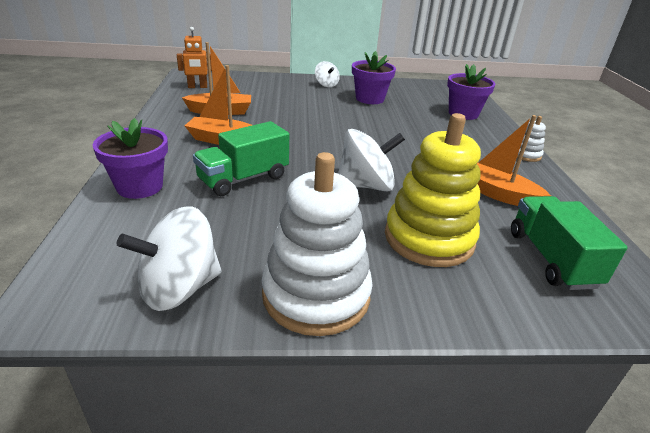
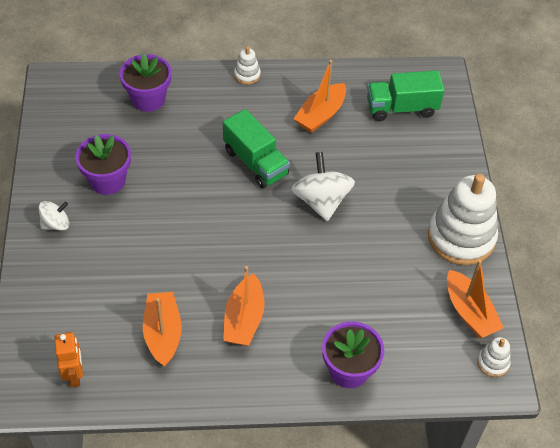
camera: 90 degrees left, 20 degrees up
(81, 303) = (493, 362): none -> white stacking toy
(179, 288) = (469, 312): white spinning top -> orange boat
(243, 179) = (323, 291): green truck -> green truck (255, 162)
(429, 238) = (390, 170): yellow stacking toy -> none

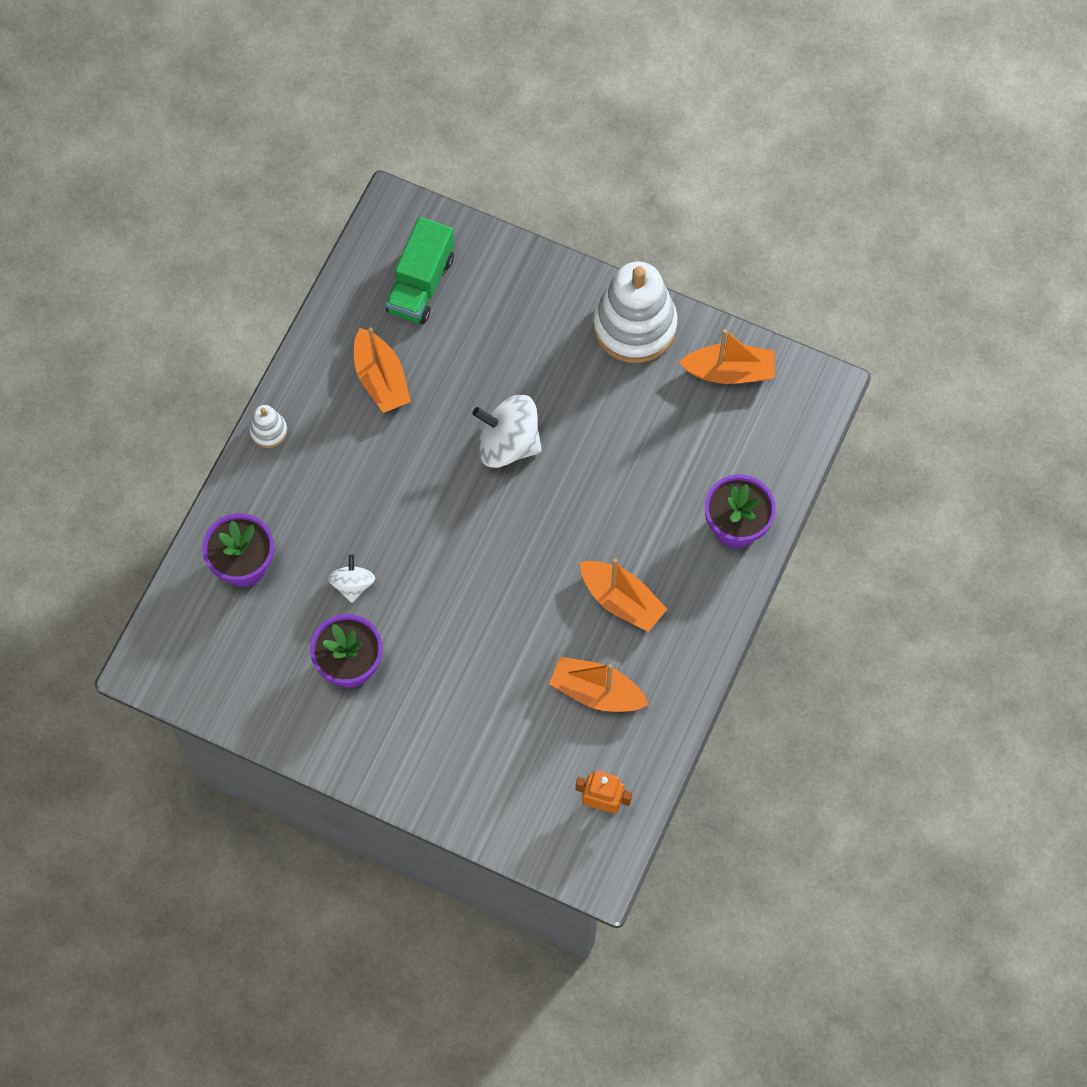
camera: 60 degrees left, 15 degrees up
(56, 224) = (385, 748): white spinning top -> white spinning top (352, 584)
(255, 162) = (413, 487): green truck -> none
(493, 362) = (798, 384): white stacking toy -> none

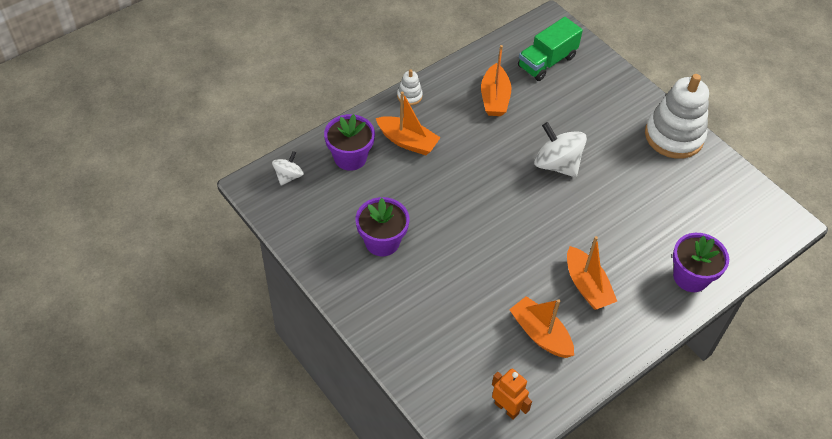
camera: 25 degrees right, 15 degrees down
(352, 584) = (411, 198): white spinning top -> white spinning top (288, 176)
(729, 371) = (727, 186): orange boat -> orange boat (407, 141)

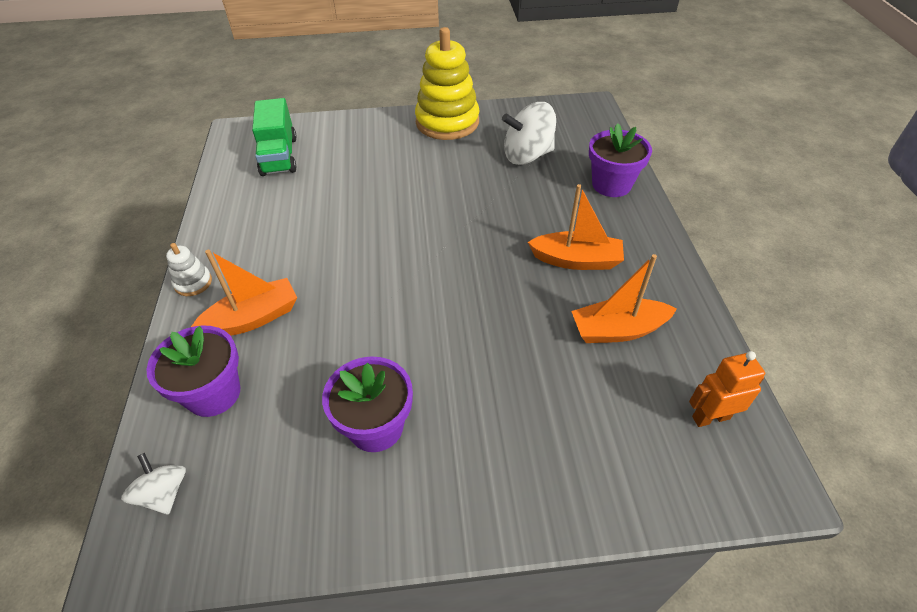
camera: 55 degrees left, 5 degrees down
(494, 98) = (279, 213): orange boat -> none
(556, 164) = (407, 209): white spinning top -> white spinning top (527, 155)
(674, 136) = (447, 122): white stacking toy -> yellow stacking toy

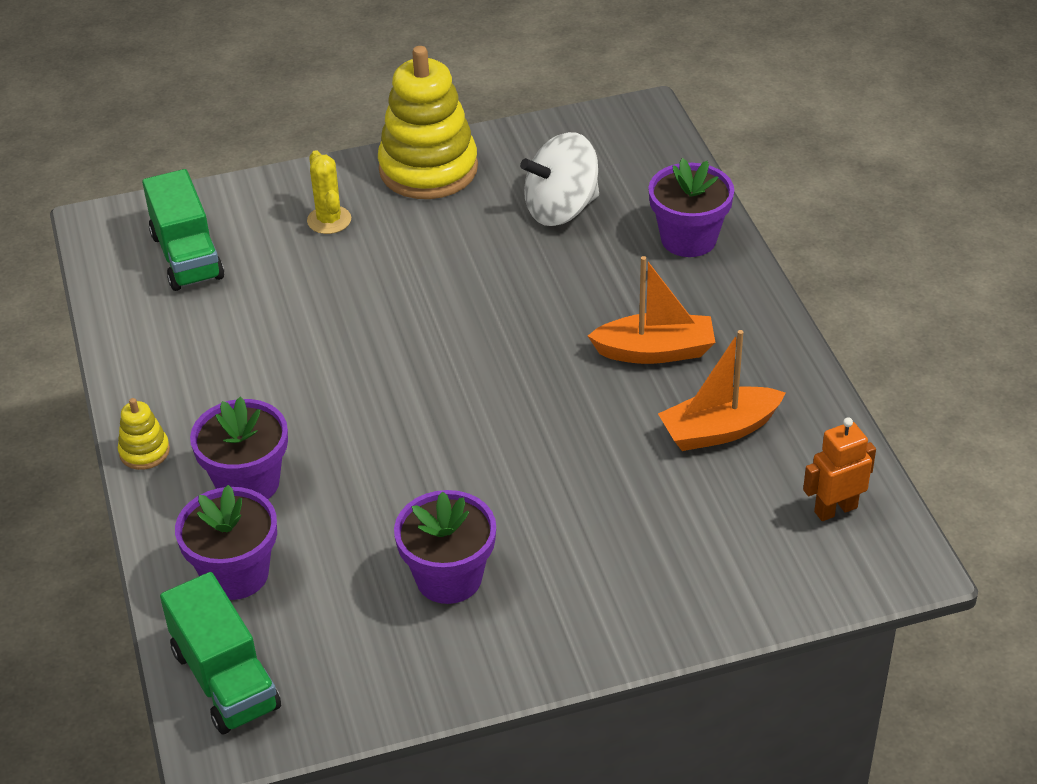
camera: 10 degrees left, 5 degrees down
(164, 493) = (225, 679): white spinning top -> green truck
(193, 283) = (144, 451): white stacking toy -> yellow stacking toy
(253, 318) = (248, 483): orange boat -> purple flower pot
(375, 145) = (329, 220): none -> yellow cactus

